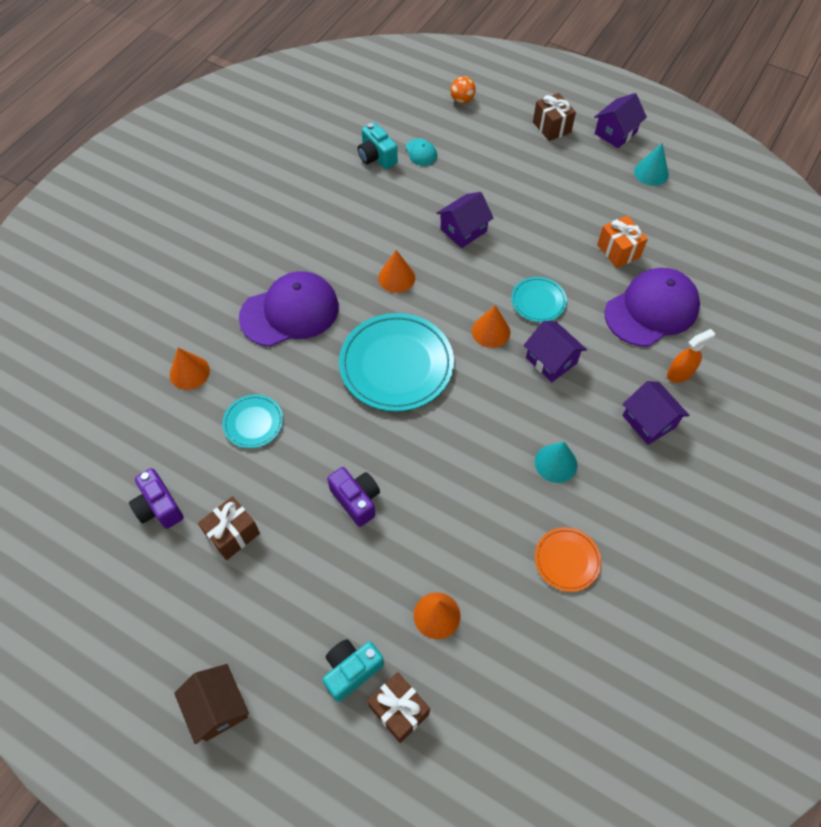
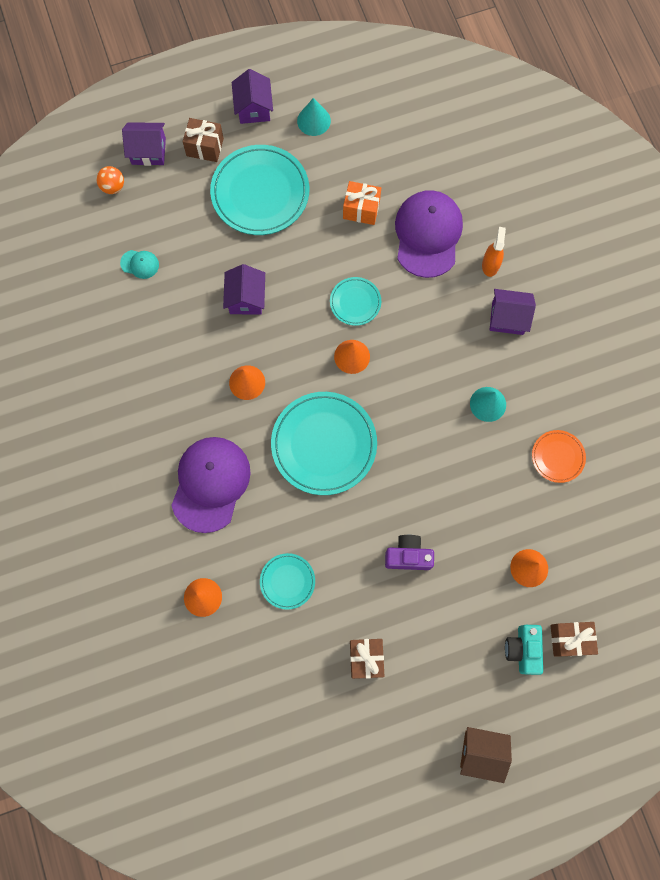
camera: 50 degrees left, 15 degrees up
(159, 507) = (302, 696): purple camera -> none
(376, 157) = (113, 301): turquoise camera -> none
(551, 360) = (410, 337): purple house -> purple house (148, 151)
(556, 181) = (260, 193): none -> turquoise plate

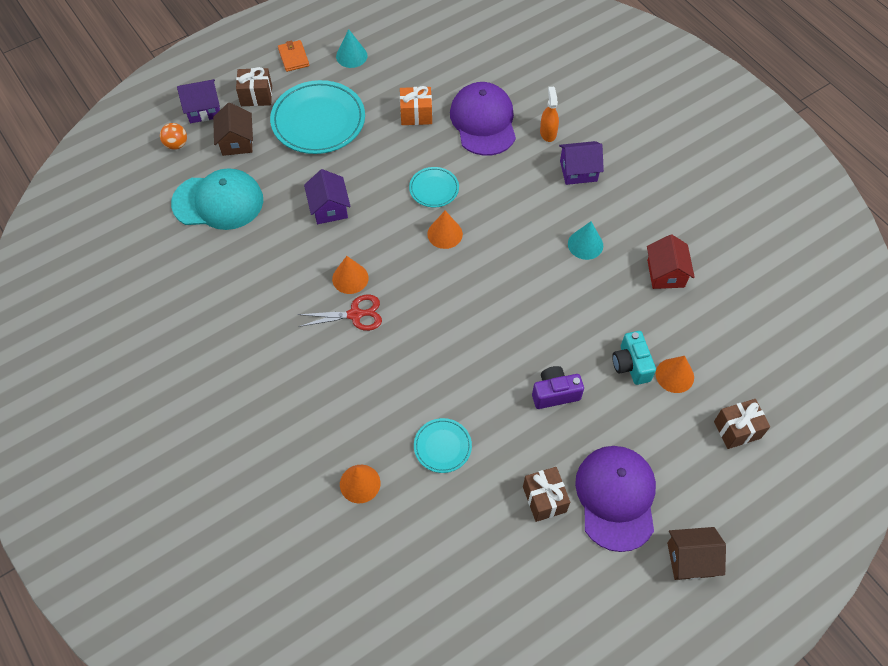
camera: 15 degrees left, 15 degrees down
(140, 264) = (218, 202): turquoise cap -> turquoise cap, size x2.36
(173, 198) = (236, 142): none -> brown house
(210, 484) = (339, 376): purple cap -> purple cap (616, 498)
(241, 423) = (355, 315): none -> red scissors
(253, 108) = (293, 57): purple house -> orange wallet
(324, 444) = (441, 314): turquoise plate -> none
(522, 649) = (695, 450): turquoise camera -> turquoise camera (631, 365)
(557, 457) = (665, 273): orange plate -> red house

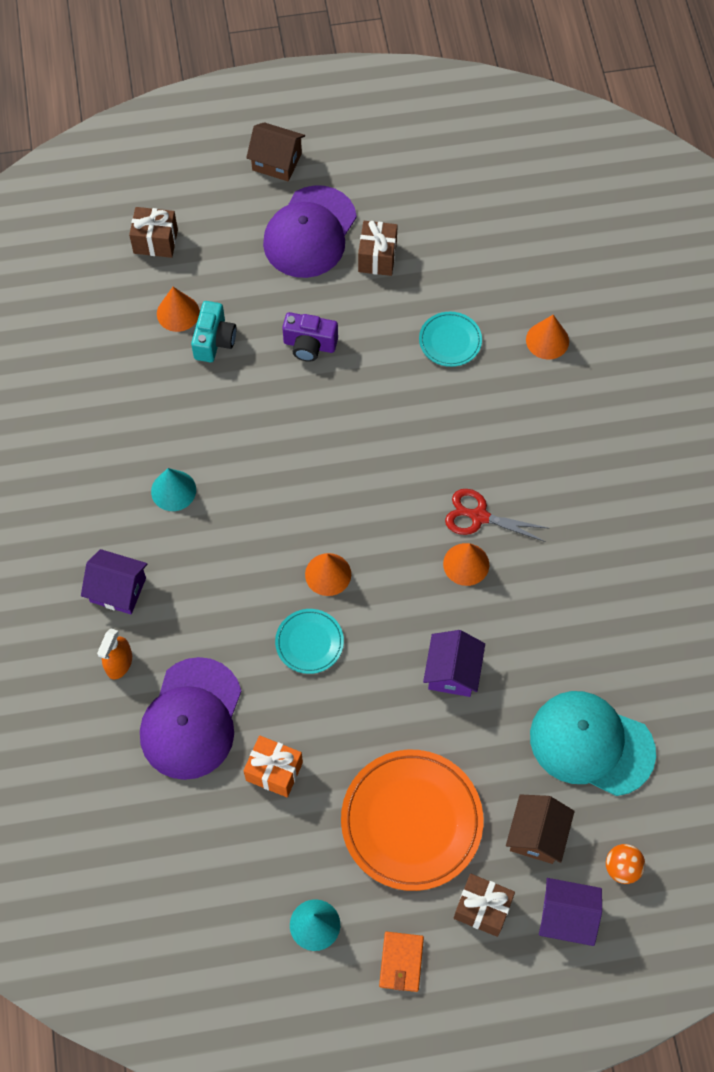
camera: 155 degrees left, 5 degrees up
(318, 121) = (411, 821): turquoise plate -> orange plate
(665, 273) = (109, 419): red house -> none

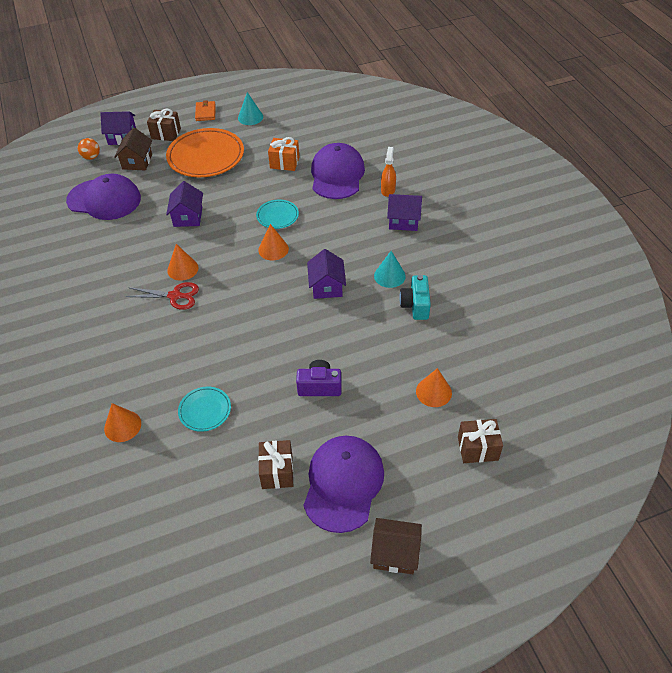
camera: 170 degrees right, 15 degrees down
(214, 340) = (396, 376): turquoise camera -> turquoise camera (415, 305)
(265, 490) = (327, 286): none -> purple house
(591, 744) = (104, 199): turquoise cap -> purple cap

